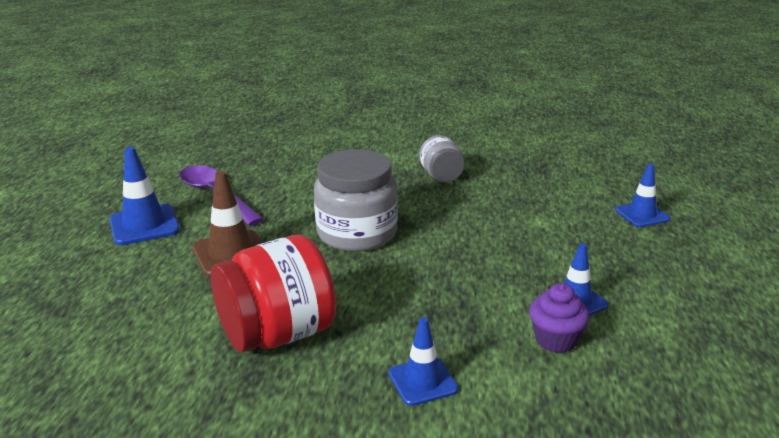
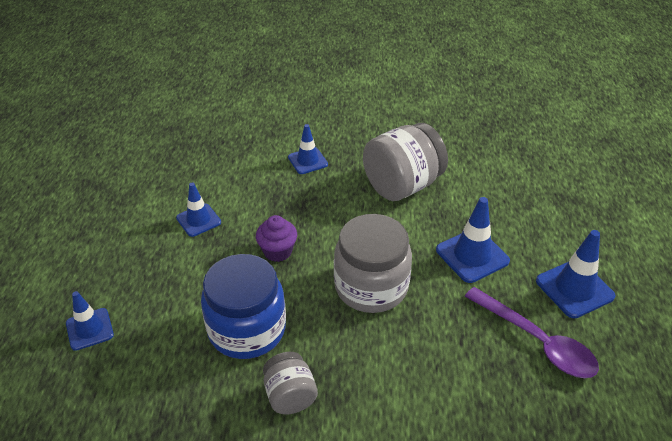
camera: 175 degrees right, 15 degrees up
(231, 254) = (472, 255): brown traffic cone -> blue traffic cone
(277, 334) = (402, 185): red jar -> grey jar
(485, 210) = (247, 329): none -> blue jar
(555, 340) = (223, 189): purple cupcake -> purple cupcake (277, 251)

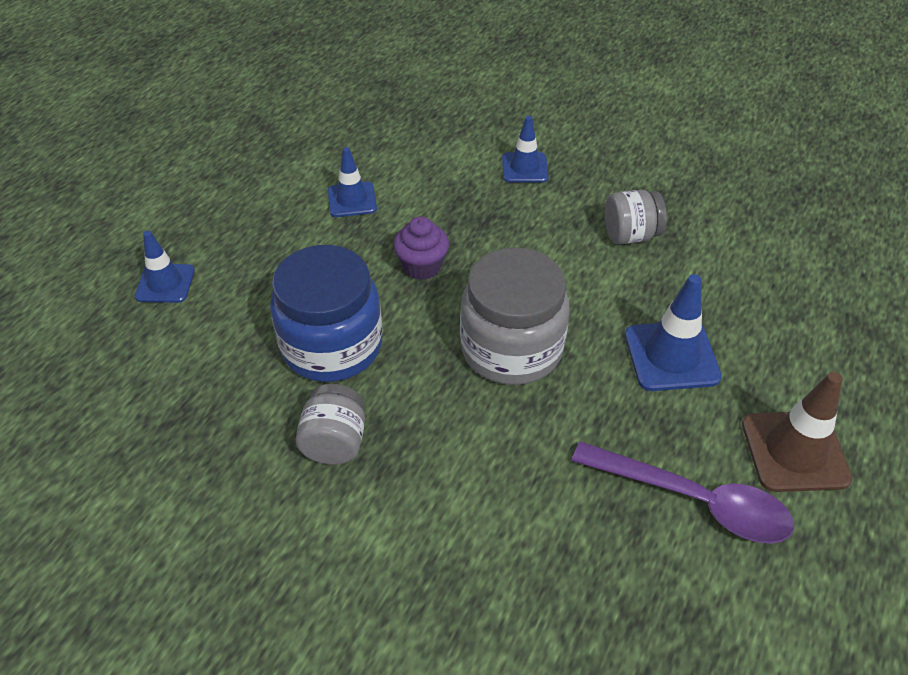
camera: 25 degrees right, 5 degrees up
(402, 185) = (630, 235): grey jar -> grey jar, size x0.55
(537, 341) = (694, 501): purple spoon -> purple spoon turned 45 degrees counterclockwise
(574, 289) = (794, 451): blue traffic cone -> brown traffic cone

